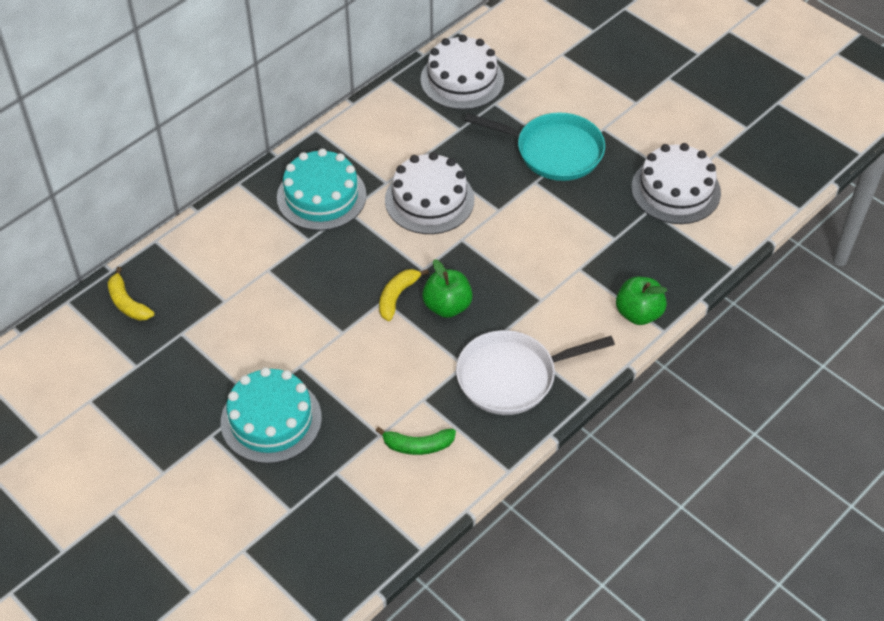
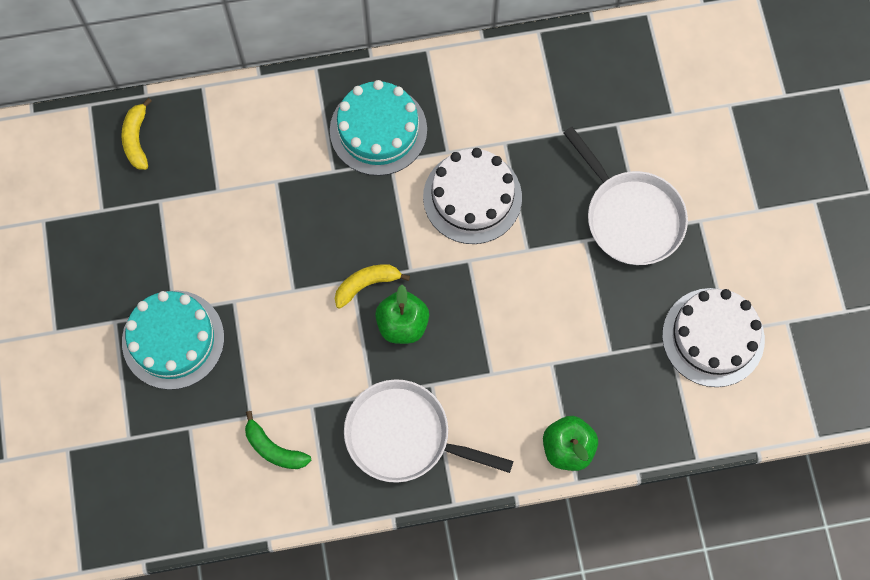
camera: 35 degrees right, 20 degrees up
(462, 79) = (607, 75): white cake -> none
(554, 151) = (630, 217): turquoise pan -> white pan

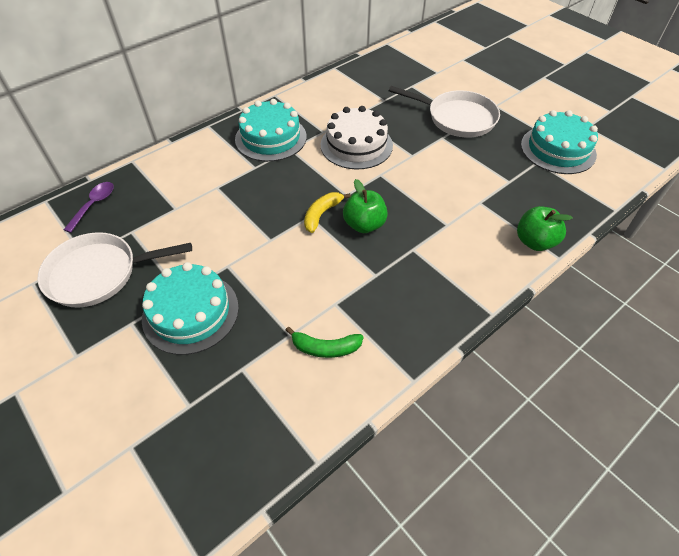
camera: 30 degrees left, 20 degrees down
(136, 139) = (94, 205): yellow banana -> purple spoon
(404, 436) = (419, 289): white pan -> white pan (98, 273)
(713, 337) = (558, 149): white cake -> turquoise cake

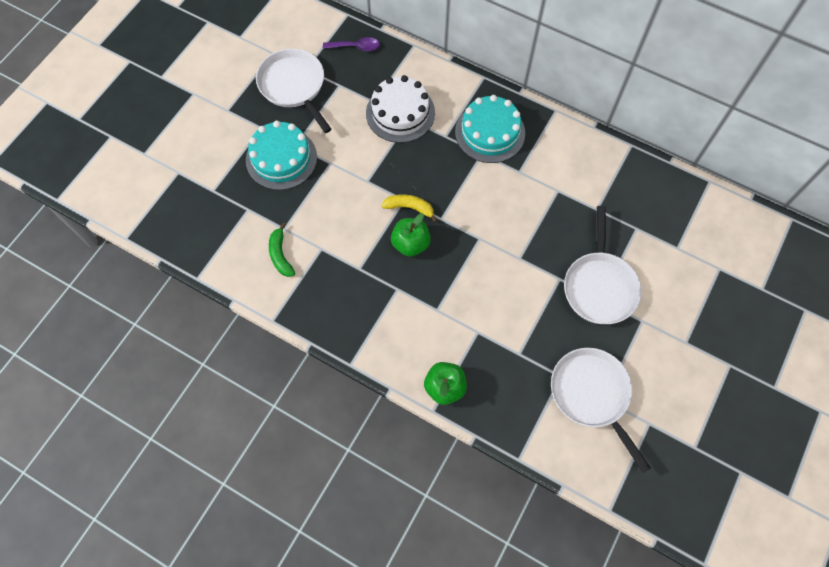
camera: 70 degrees right, 15 degrees up
(356, 145) = (512, 206): white cake -> white cake (400, 113)
(558, 149) = (592, 395): turquoise cake -> white pan

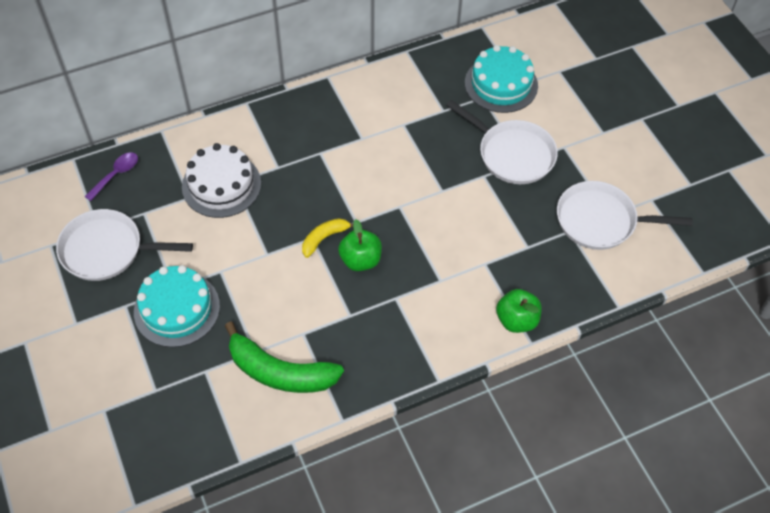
camera: 55 degrees left, 10 degrees down
(280, 255) = (280, 372): green banana -> green banana, size x1.88
(490, 132) = (305, 134): turquoise cake -> turquoise cake (501, 84)

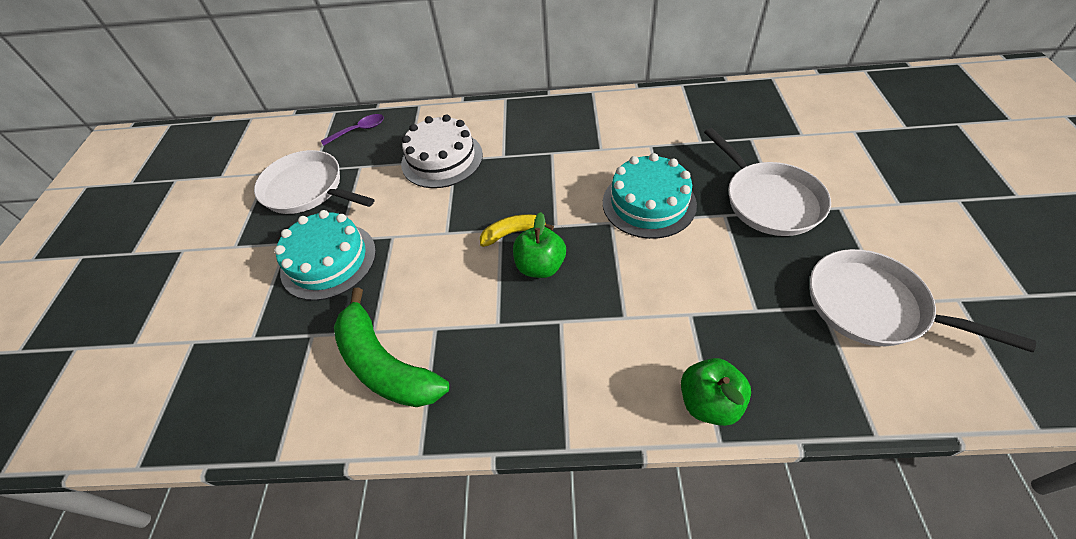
camera: 30 degrees right, 5 degrees down
(501, 84) = (777, 130): turquoise cake -> turquoise cake (648, 203)

